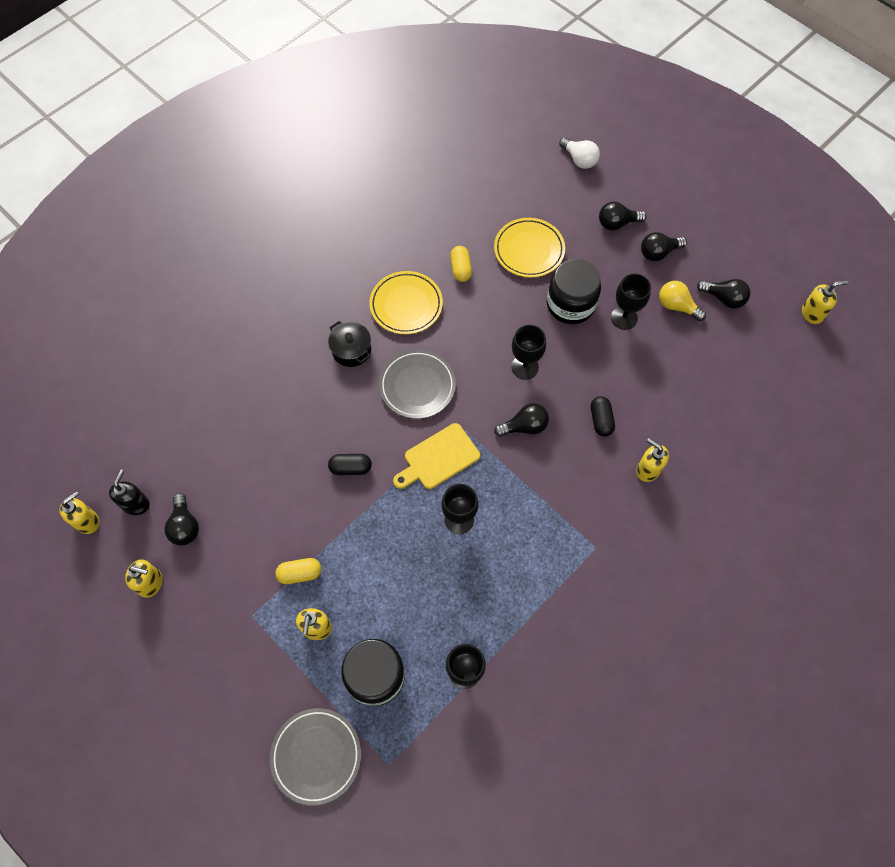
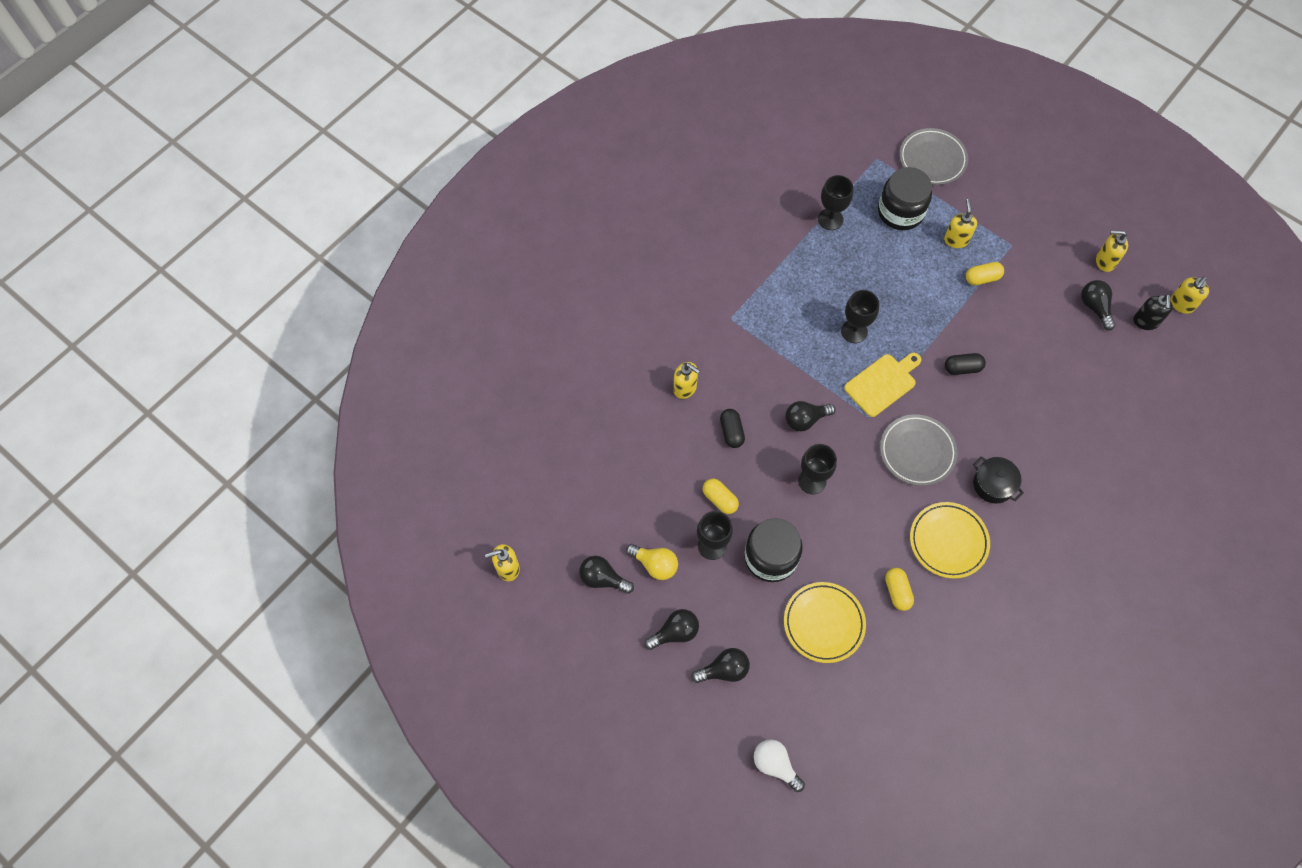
camera: 175 degrees right, 0 degrees up
(615, 357) = (720, 499): none -> yellow capsule

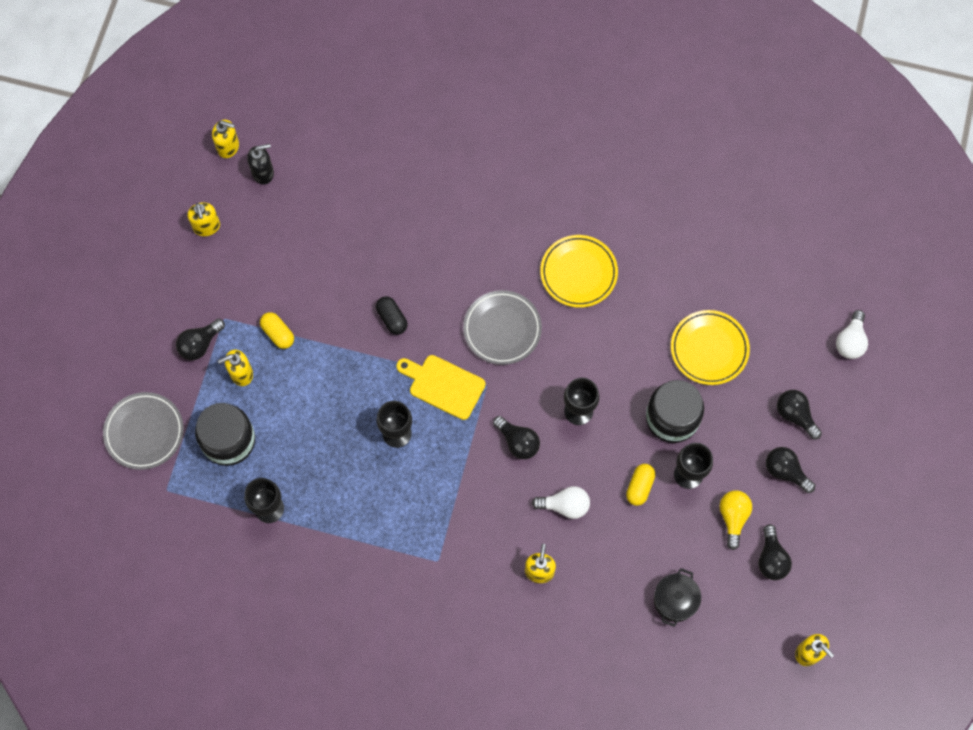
camera: 115 degrees left, 5 degrees up
(731, 432) = (565, 505): black capsule -> white light bulb
(897, 592) = (648, 299): yellow capsule -> none
(993, 485) = (503, 253): black pot -> black pot (675, 600)
(1094, 307) = (266, 221): black light bulb -> black light bulb (200, 344)

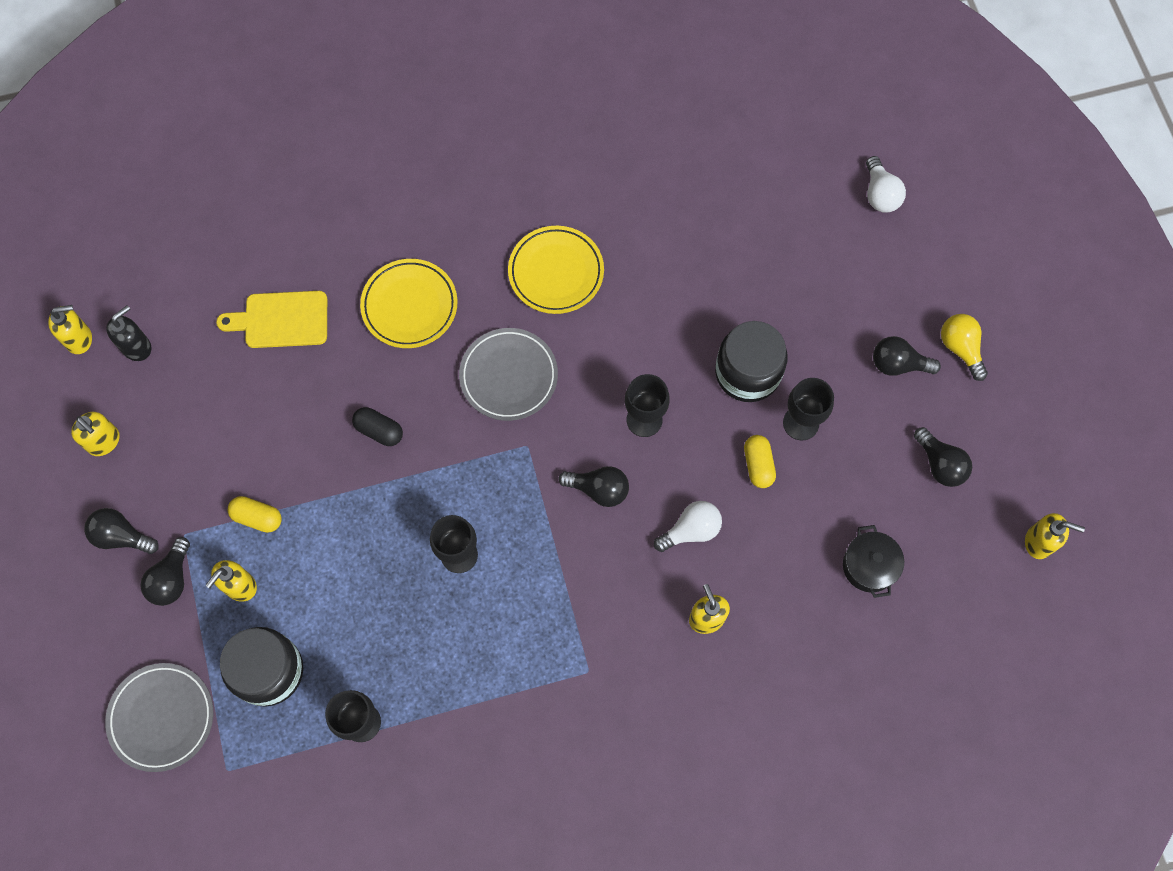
camera: 30 degrees left, 0 degrees up
(443, 385) = (480, 472): yellow cutting board -> yellow cutting board (281, 320)
(709, 349) = (742, 279): yellow plate -> yellow plate (409, 306)
(733, 518) = (874, 443): yellow light bulb -> yellow light bulb (960, 348)
(795, 415) = (872, 300): black light bulb -> black light bulb (122, 536)

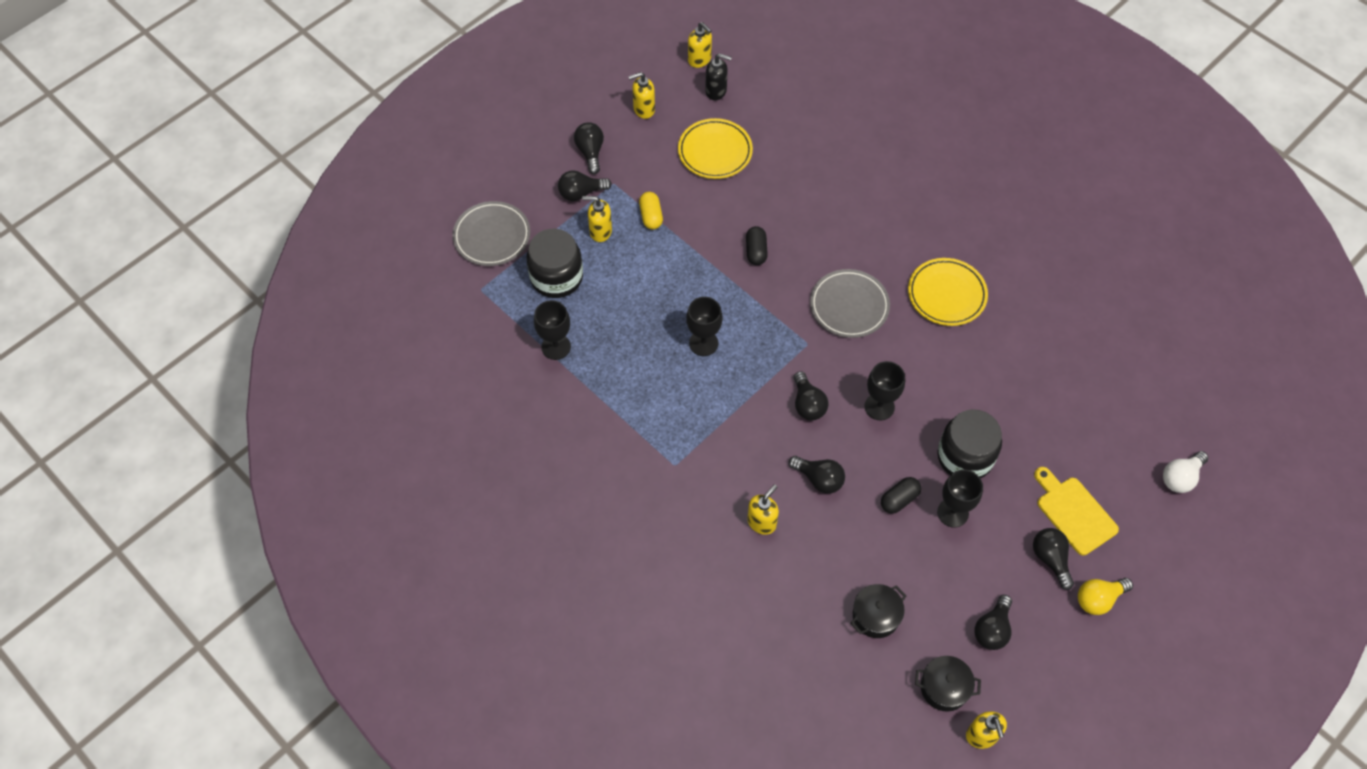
camera: 60 degrees right, 10 degrees down
(104, 442) = (643, 109): yellow soap dispenser -> yellow soap dispenser turned 60 degrees clockwise
(281, 320) = (791, 156): yellow cutting board -> yellow cutting board (1074, 512)
(409, 306) = (855, 221): yellow plate -> yellow plate (715, 152)
(691, 530) = (819, 479): white light bulb -> black light bulb
(758, 465) = (899, 499): yellow capsule -> black capsule
(960, 348) = (1098, 599): yellow light bulb -> yellow light bulb turned 150 degrees counterclockwise
(975, 547) = (944, 688): none -> black pot

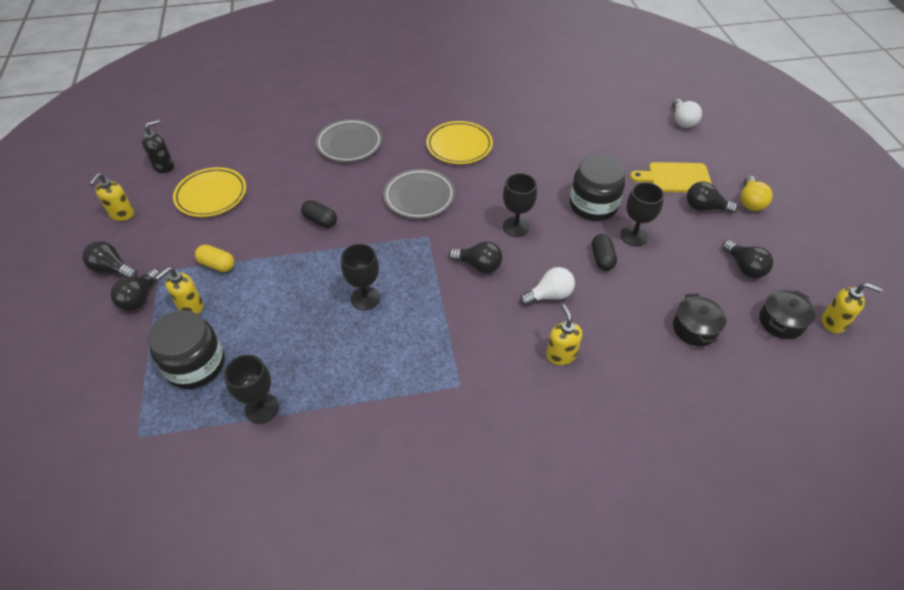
camera: 55 degrees left, 10 degrees down
(492, 236) = (97, 392): grey plate -> grey plate (349, 144)
(699, 60) = (127, 160): yellow soap dispenser -> none
(819, 479) = (549, 295): black light bulb -> white light bulb

